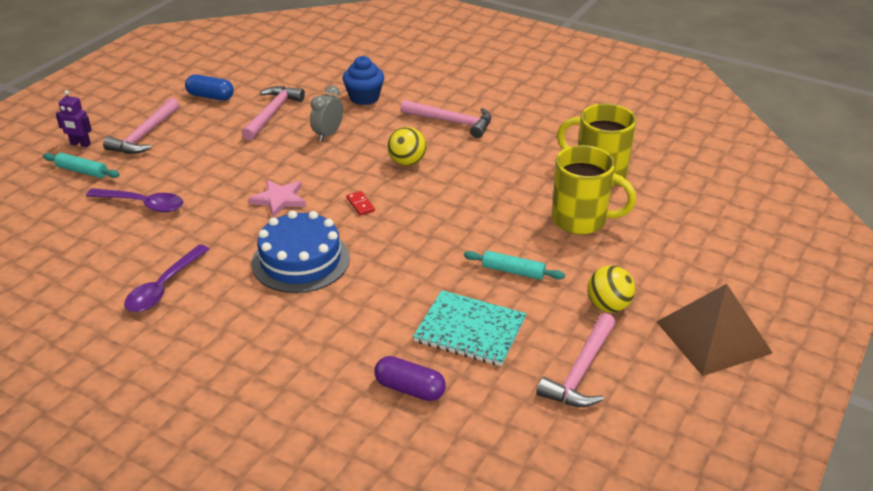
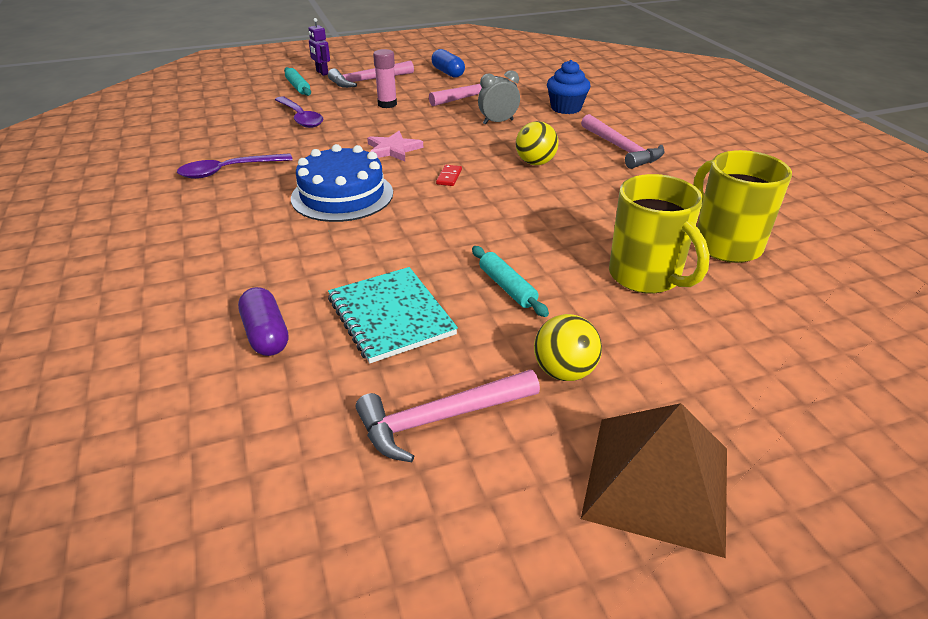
camera: 40 degrees right, 0 degrees up
(205, 155) = (387, 104): none -> pink glue stick

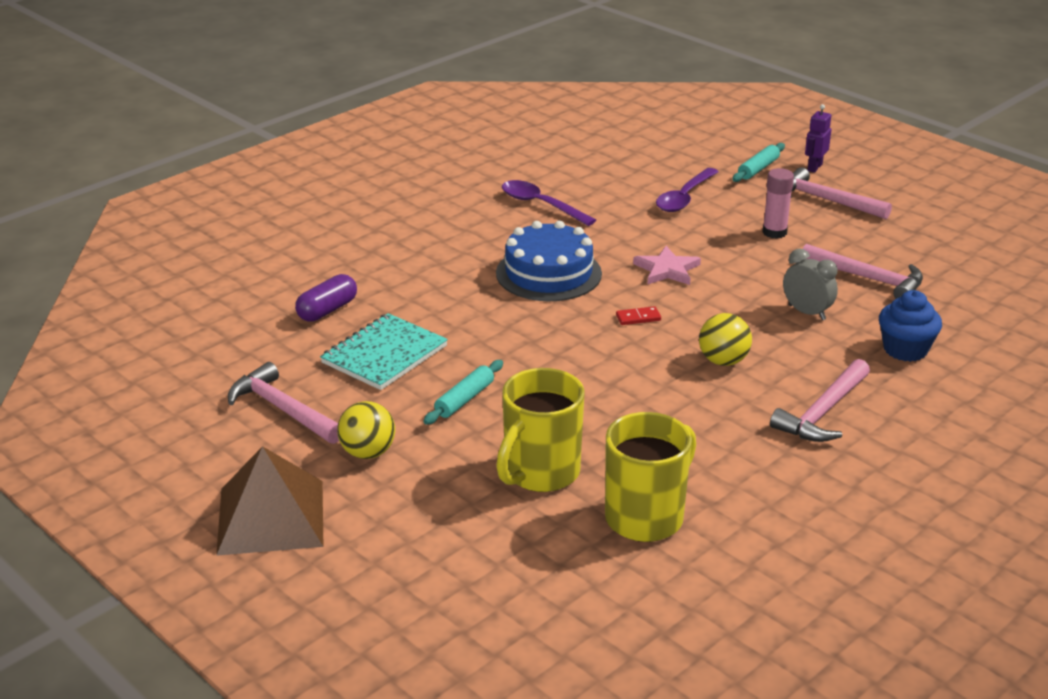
camera: 65 degrees right, 5 degrees down
(448, 73) = (918, 241): blue capsule -> none

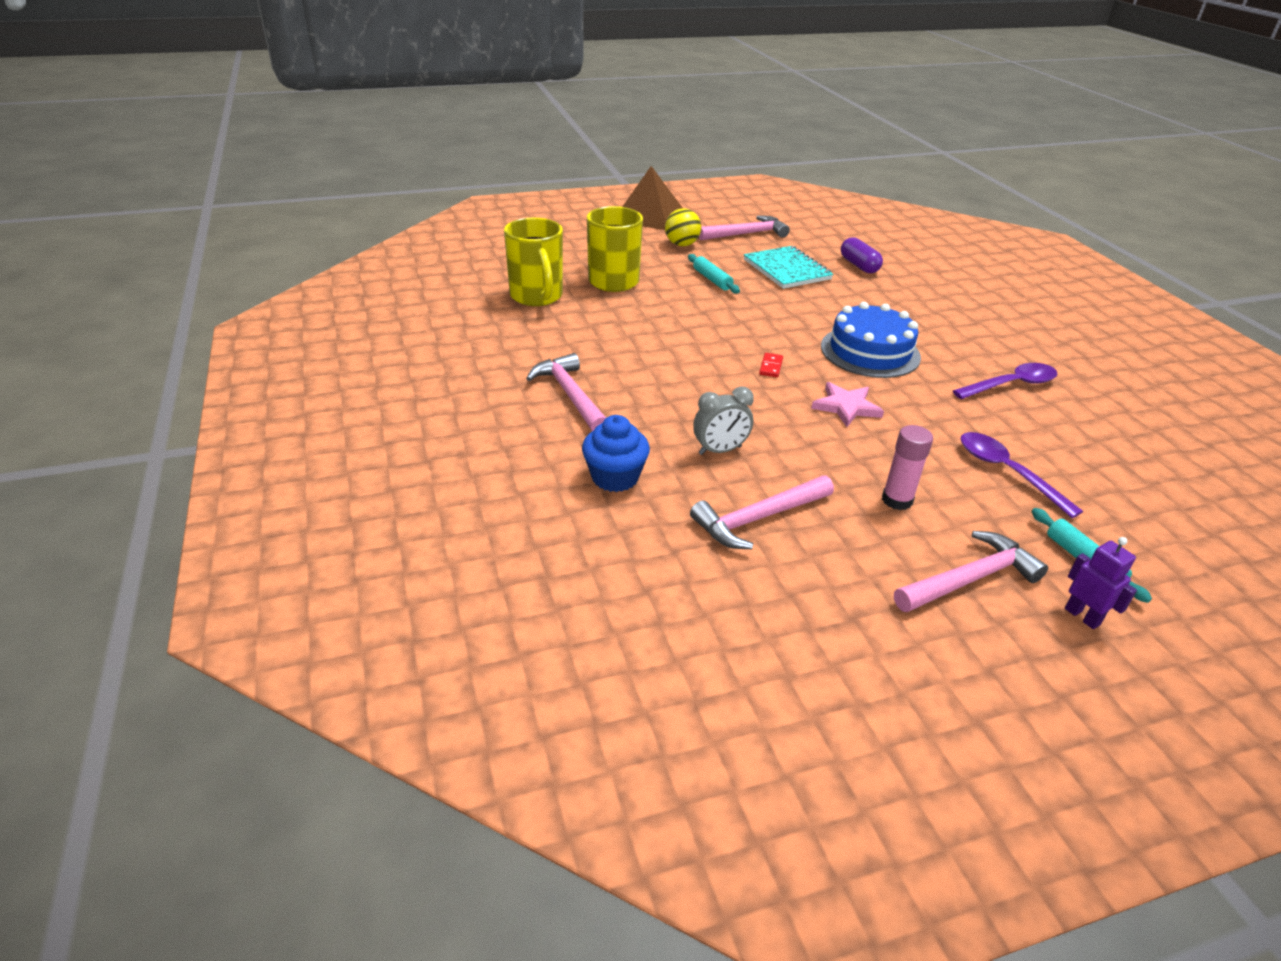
camera: 115 degrees right, 5 degrees up
(723, 361) = (677, 380): yellow ball -> none

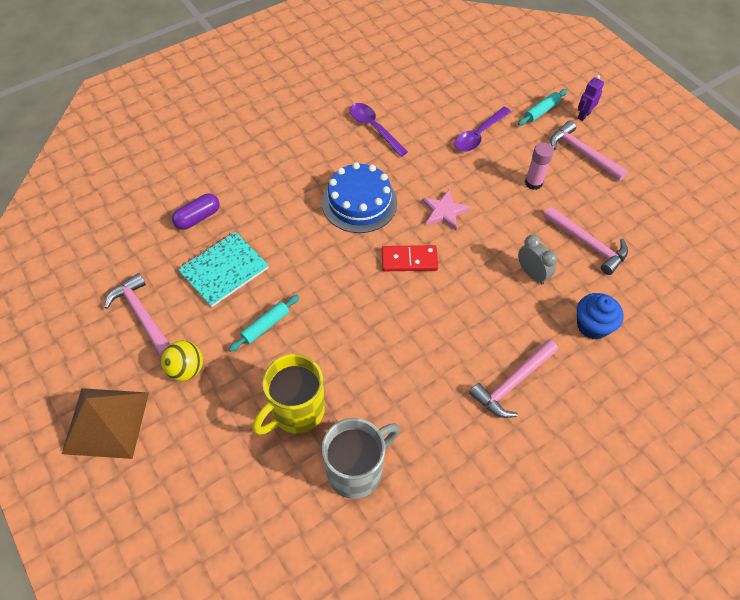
camera: 105 degrees left, 20 degrees up
(537, 297) = (357, 470): yellow mug -> grey mug
(771, 367) = (409, 260): red domino -> red domino, size x1.85

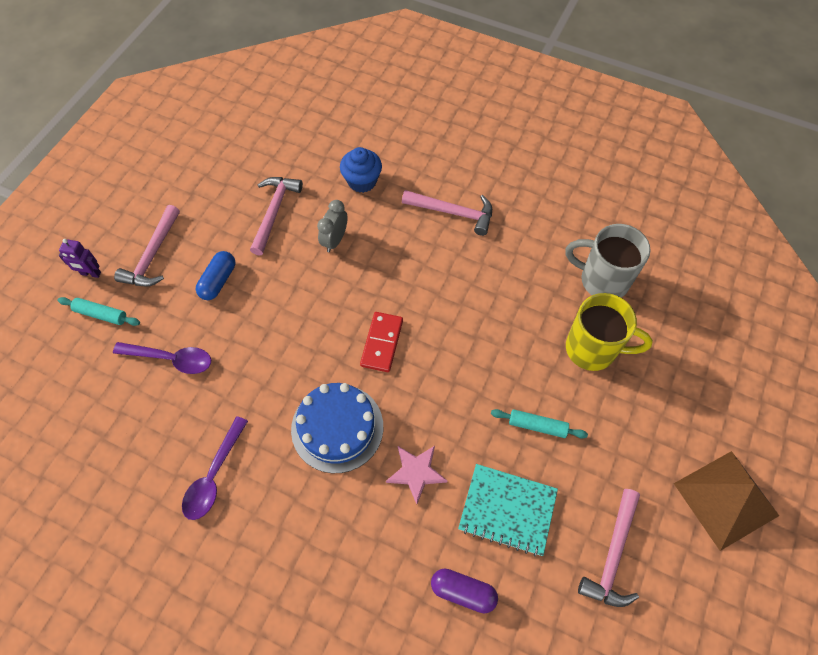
camera: 120 degrees left, 5 degrees up
(186, 369) = (629, 466): yellow ball -> none
(409, 260) = (381, 343): red domino -> red domino turned 45 degrees clockwise
(444, 212) = (302, 341): pink star -> pink star (416, 472)
(533, 183) = (218, 281): pink glue stick -> blue capsule

